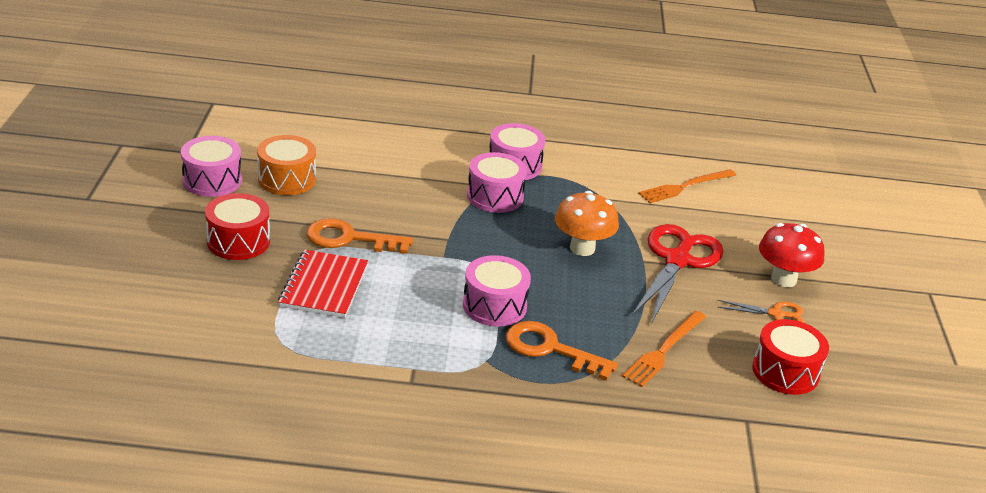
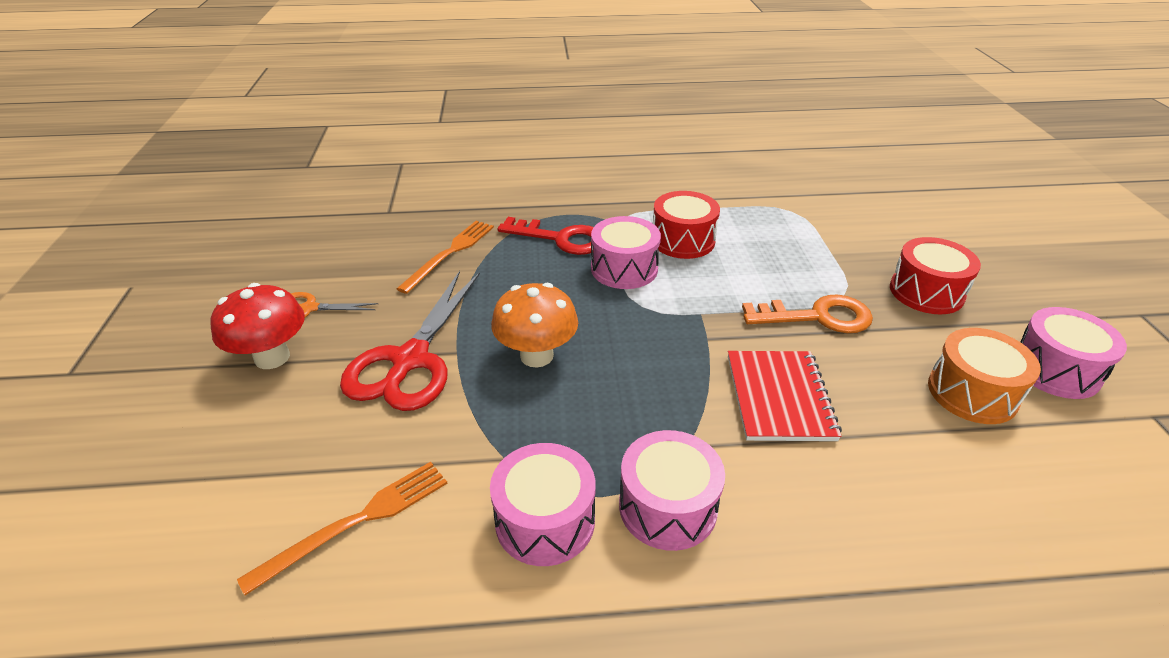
camera: 175 degrees right, 5 degrees up
(324, 286) = (799, 261): red notebook -> red notebook (779, 397)
(495, 196) = (675, 423): pink drum -> pink drum (545, 521)
(550, 349) = (560, 239): orange key -> red key
(785, 371) = (332, 252): red drum -> red drum (683, 240)

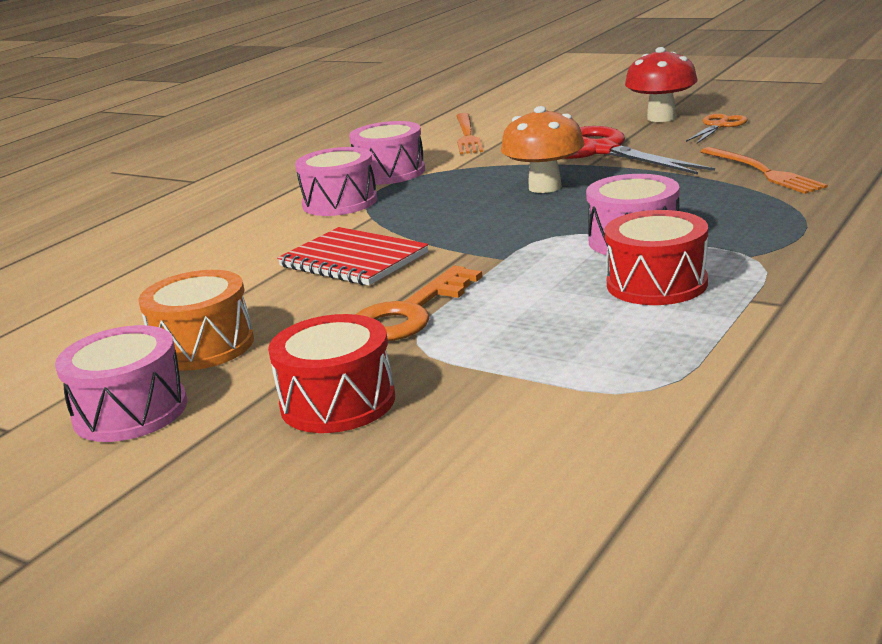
camera: 130 degrees right, 15 degrees down
(560, 239) = (739, 221): red key -> none

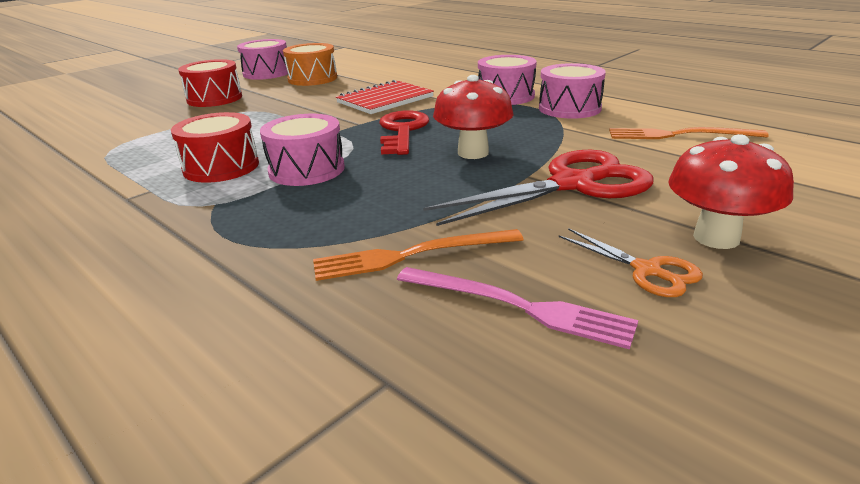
camera: 100 degrees right, 5 degrees up
(410, 313) = (286, 110): orange key -> none
(488, 225) = (402, 131): none -> red key
(545, 187) = (473, 153): orange mushroom -> red mushroom
(791, 142) = (518, 306): none -> pink fork

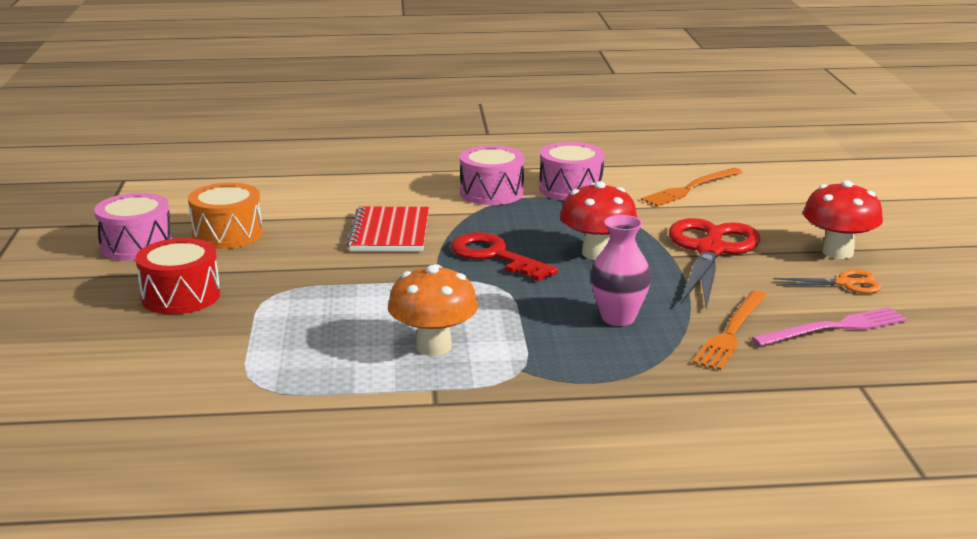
camera: 50 degrees left, 5 degrees down
(221, 167) = (433, 347): red drum -> orange mushroom
(306, 170) = (513, 317): pink drum -> none
(362, 201) = (618, 318): none -> pink vase

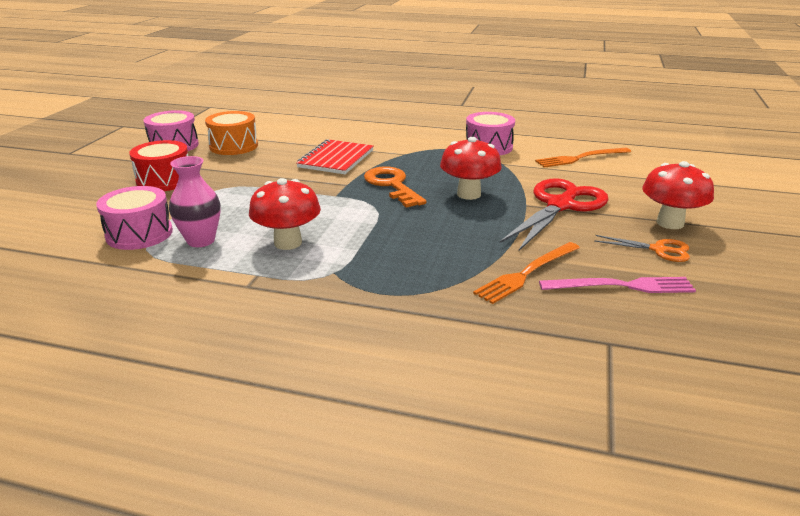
camera: 20 degrees right, 5 degrees up
(433, 347) = (288, 243): orange mushroom -> red mushroom
(491, 193) = (429, 142): pink drum -> pink drum (139, 234)
(495, 256) = (392, 185): red key -> orange key
(618, 318) = (443, 245): pink vase -> pink vase (201, 240)

